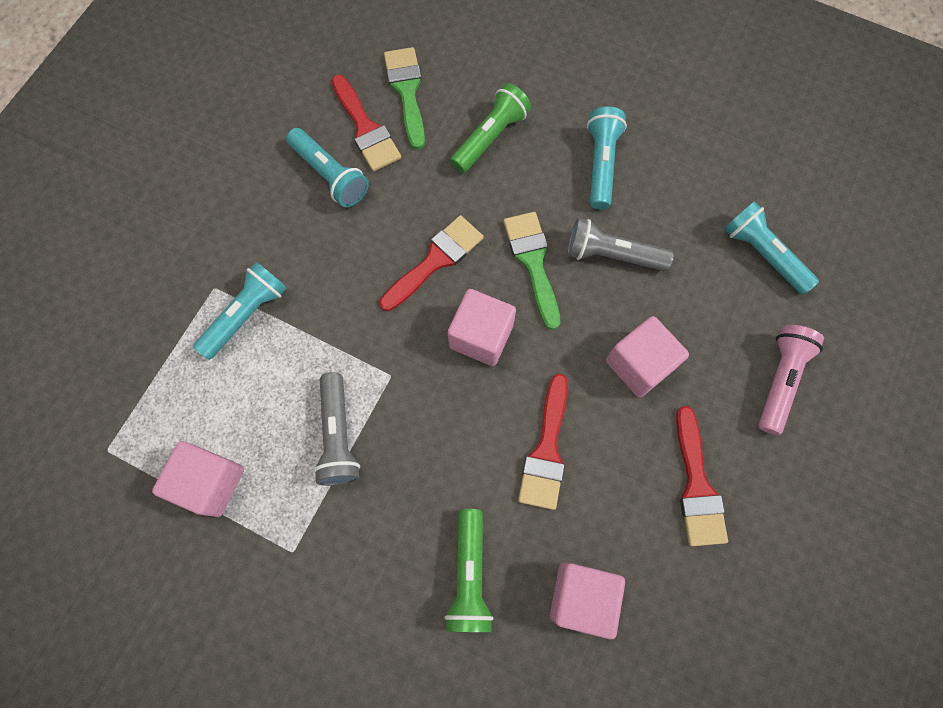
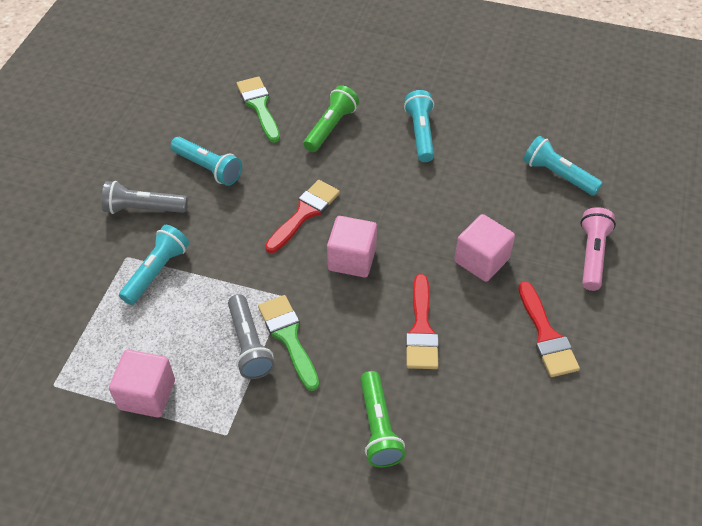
camera: 10 degrees left, 20 degrees down
(366, 129) = (231, 134): red brush -> none
(533, 262) = (382, 204): green brush -> green brush (288, 337)
(581, 597) = (473, 428): pink cube -> none
(612, 255) = (443, 191): grey flashlight -> grey flashlight (143, 209)

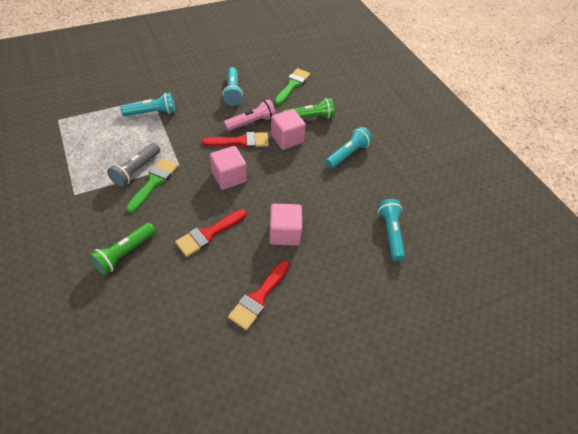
camera: 45 degrees right, 0 degrees up
(143, 209) = (185, 86): grey flashlight -> none
(147, 394) = (76, 152): pink cube -> pink cube (287, 139)
(592, 255) = (346, 287): pink flashlight -> pink flashlight (251, 123)

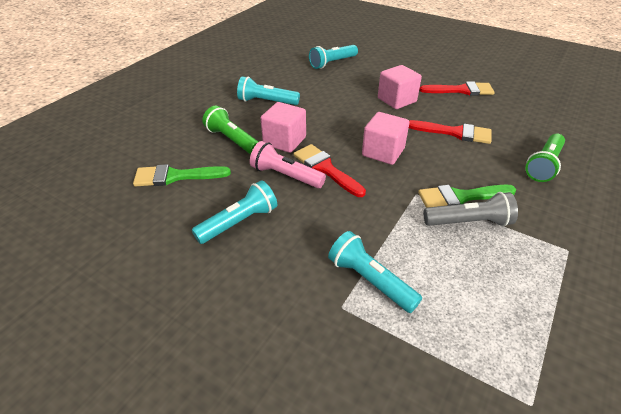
camera: 120 degrees left, 10 degrees down
(125, 253) = (543, 165): green flashlight -> green flashlight turned 120 degrees clockwise

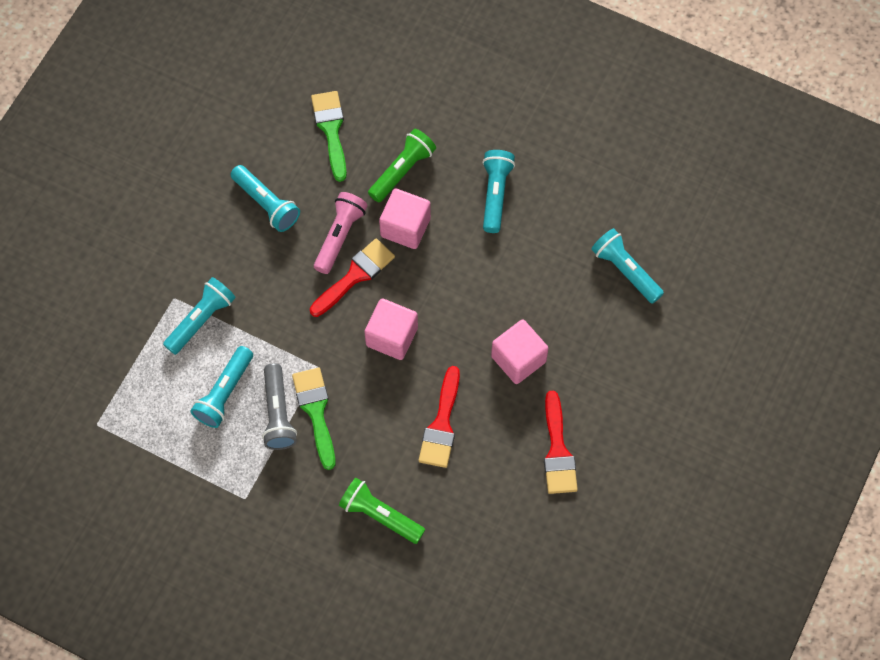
camera: 85 degrees right, 25 degrees up
(455, 262) = (224, 393): none -> turquoise flashlight

